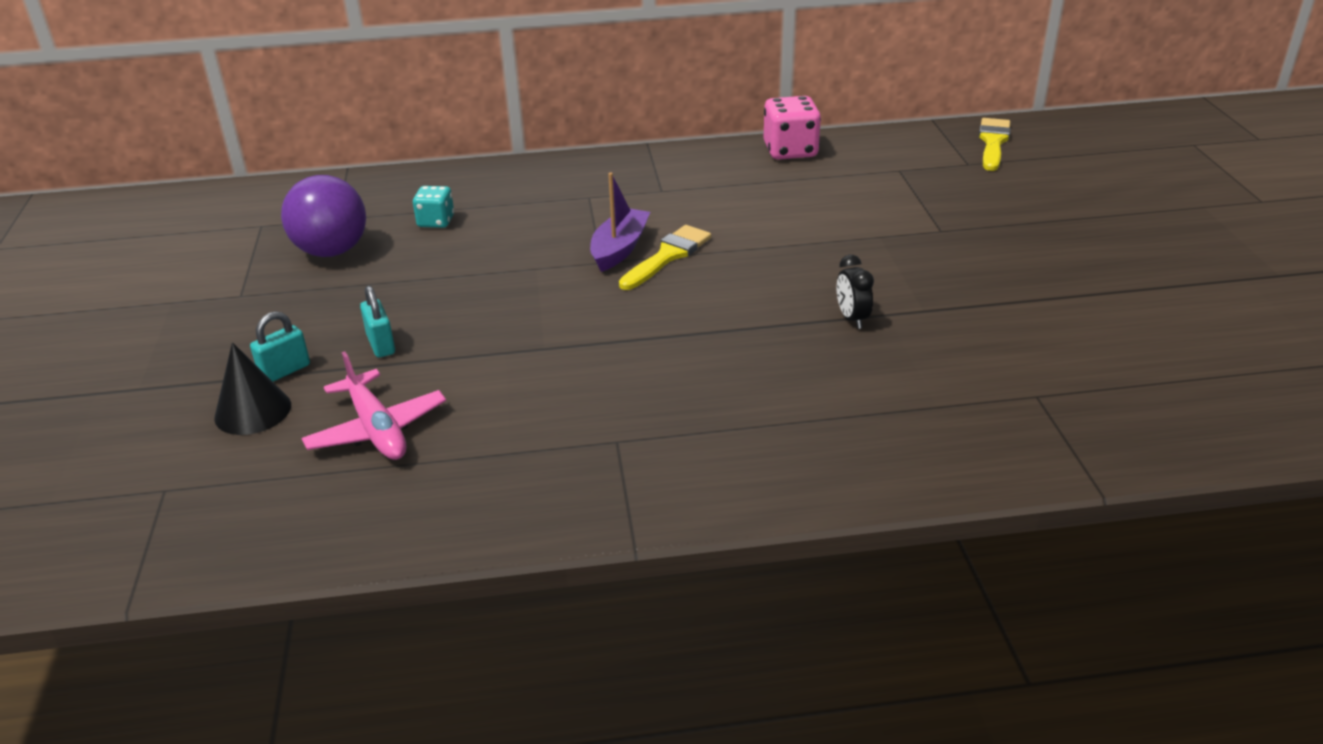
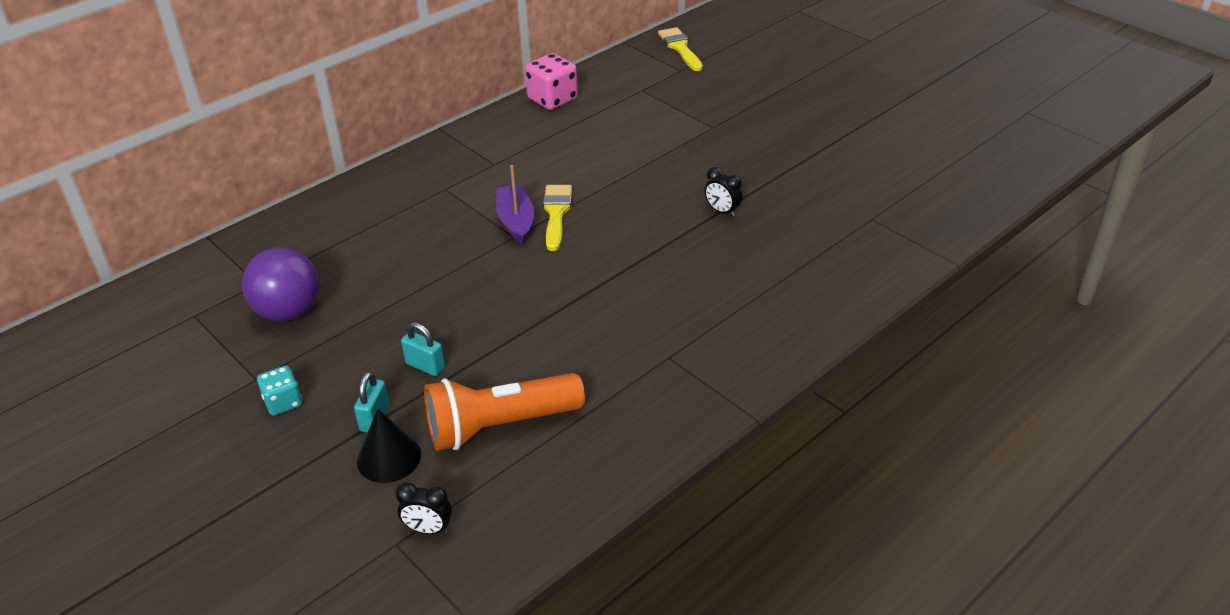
camera: 35 degrees left, 5 degrees up
(203, 492) = (428, 529): none -> black clock
(377, 429) = (500, 426): pink plane -> orange flashlight
(436, 221) = (346, 254): turquoise dice -> turquoise dice (283, 402)

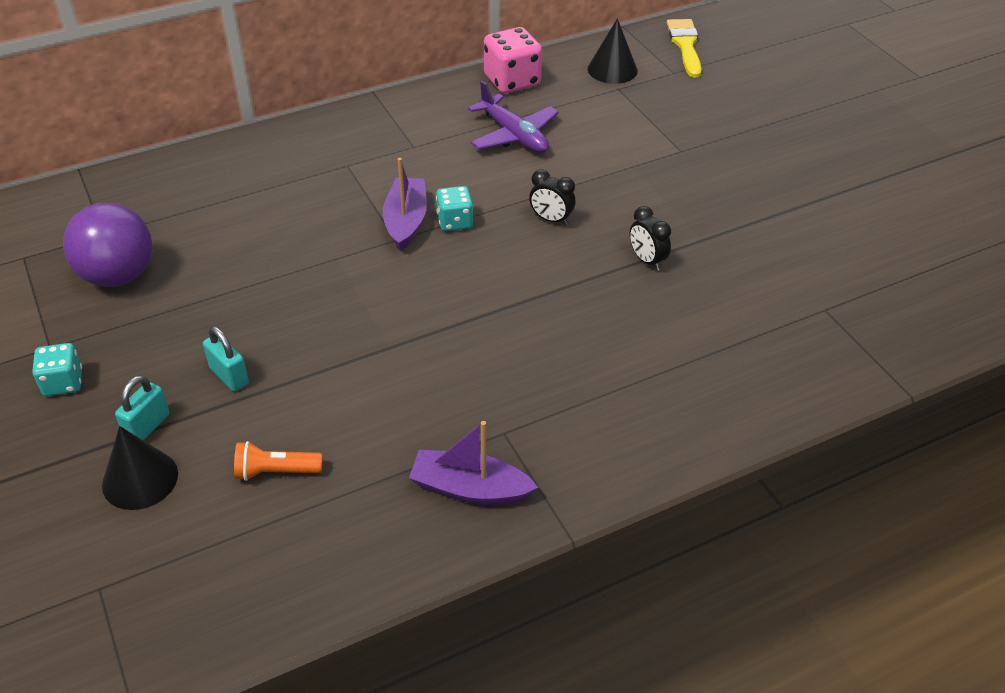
camera: 15 degrees right, 5 degrees up
(428, 529) = (141, 580): black clock -> black clock (551, 219)
(500, 426) = (276, 471): orange flashlight -> orange flashlight, size x0.47
(556, 213) = (455, 221): yellow brush -> turquoise dice
(574, 140) = (514, 135): none -> purple plane
(630, 76) = (612, 69): none -> black cone
(661, 402) = (470, 489): none -> purple boat

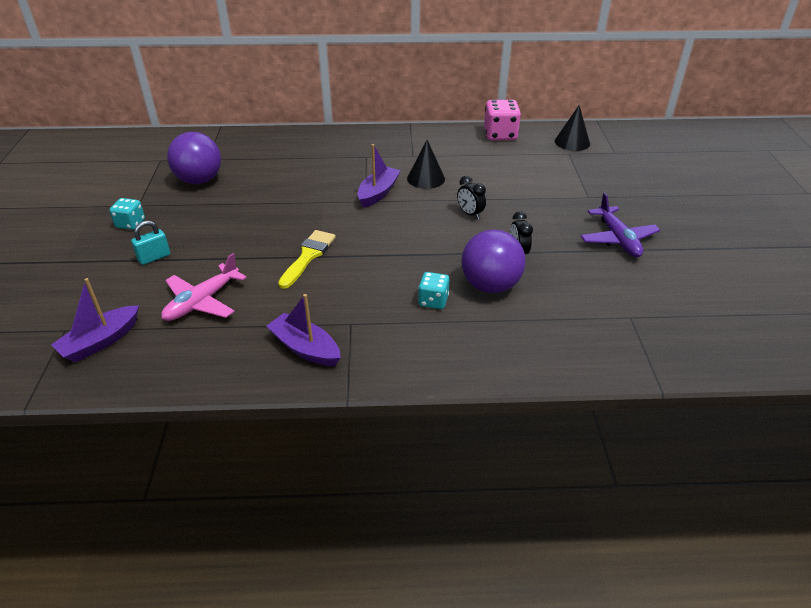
camera: 25 degrees right, 5 degrees down
(140, 479) = (129, 282): black cone -> black cone (426, 178)
(171, 585) = (101, 341): none -> purple boat
(229, 376) = (216, 245): turquoise padlock -> none
(276, 471) = (202, 302): orange flashlight -> pink plane
(455, 221) = (408, 200): turquoise dice -> turquoise dice (433, 301)
(514, 135) = (480, 163): purple plane -> purple plane (618, 239)
(642, 319) = (490, 285): none -> purple ball
(685, 45) = (633, 139): yellow brush -> yellow brush (308, 256)

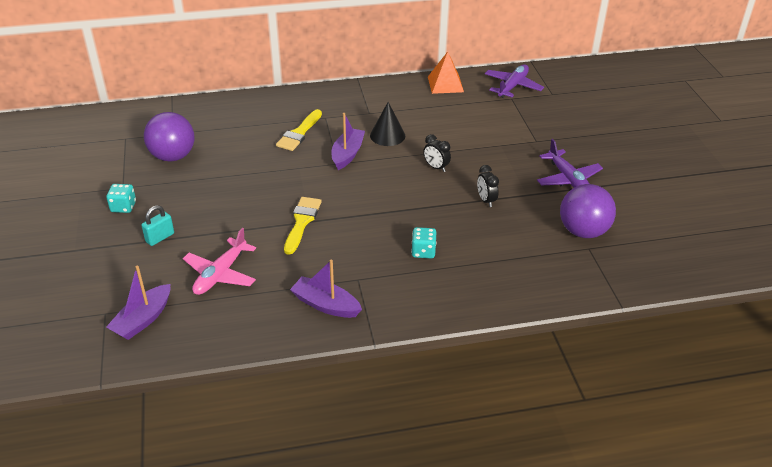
camera: 10 degrees left, 0 degrees up
(334, 169) = (299, 133): none -> yellow brush
(490, 285) = (468, 233): purple ball -> purple ball (583, 231)
(500, 135) = (445, 84): pink dice -> orange pyramid
(572, 142) = (512, 86): black cone -> purple plane

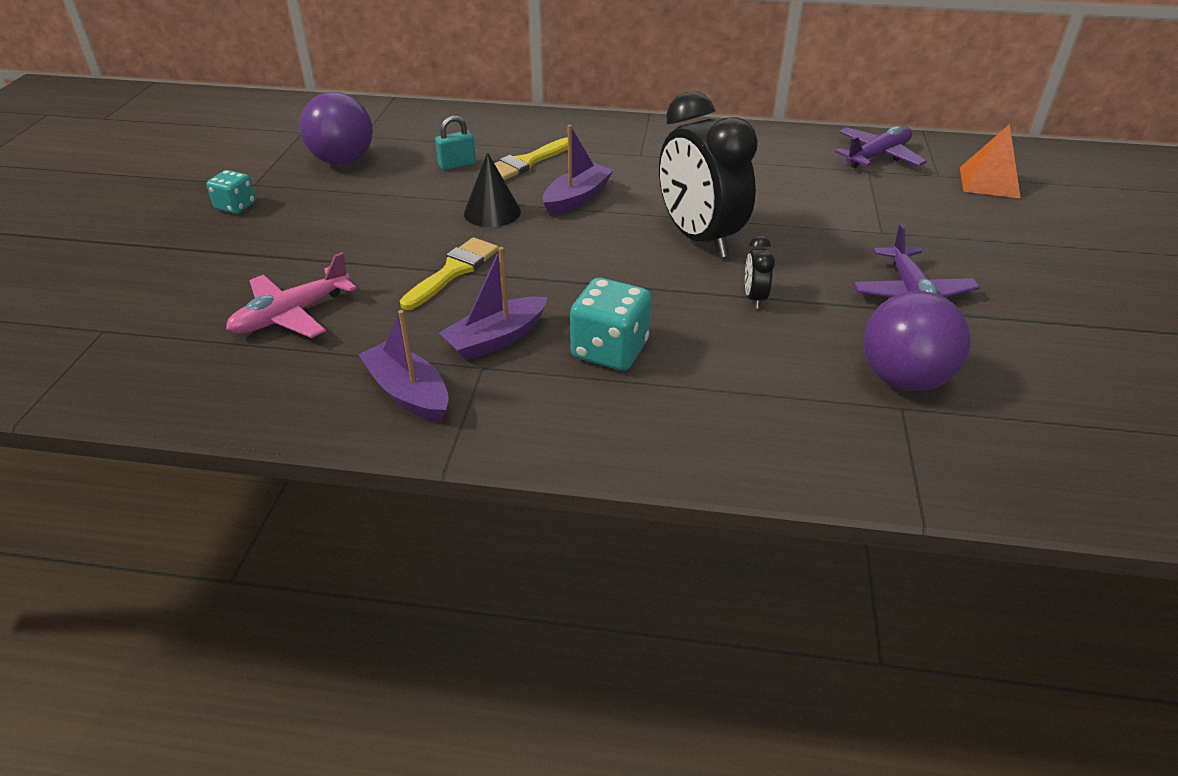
camera: 20 degrees right, 0 degrees up
(143, 319) = (142, 350): purple boat -> purple boat (496, 339)
(160, 238) = (250, 251): turquoise padlock -> turquoise padlock (457, 165)
(387, 135) = (650, 186): black cone -> black cone (492, 212)
(423, 251) = (609, 350): turquoise dice -> turquoise dice, size x1.63
(436, 167) = (699, 238): black clock -> black clock, size x2.44
(445, 84) = (774, 138): orange pyramid -> orange pyramid (989, 182)

